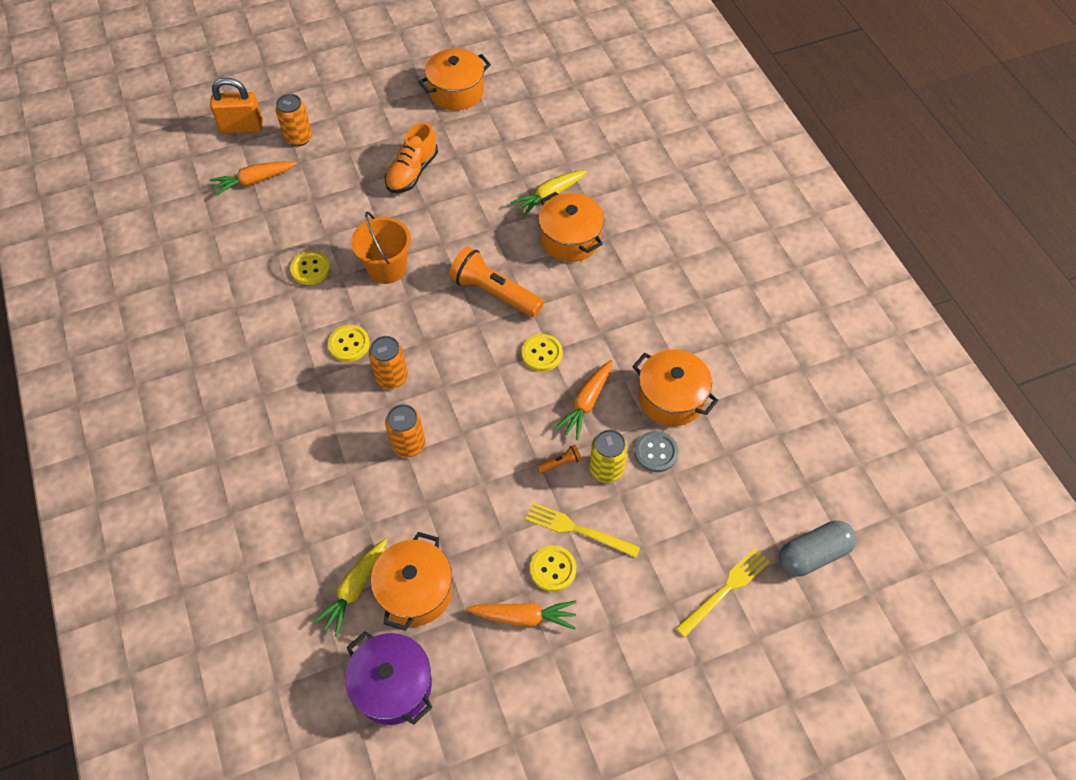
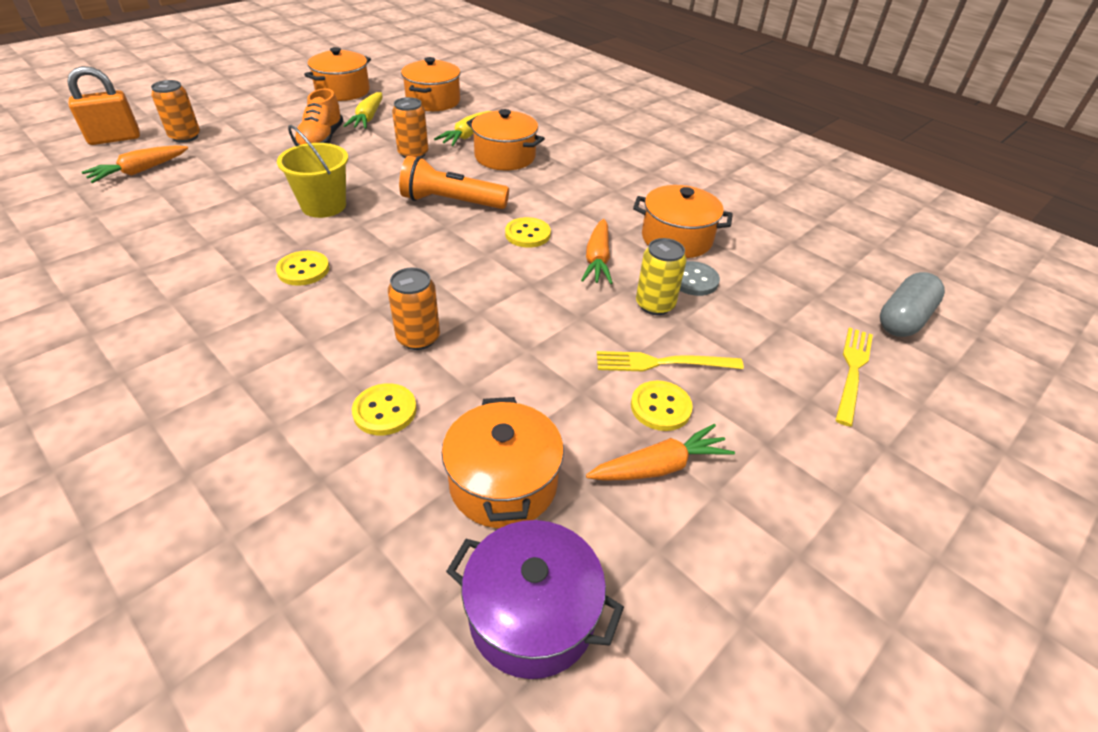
camera: 25 degrees left, 15 degrees down
(310, 269) = (232, 221): yellow button -> yellow button (385, 411)
(354, 589) = (415, 508): yellow carrot -> yellow carrot (368, 118)
(387, 268) = (324, 206): orange bucket -> yellow bucket
(392, 377) = (369, 286): orange can -> orange can (413, 154)
(538, 129) = (433, 101): none -> orange pot
(560, 463) = (604, 311): orange flashlight -> none

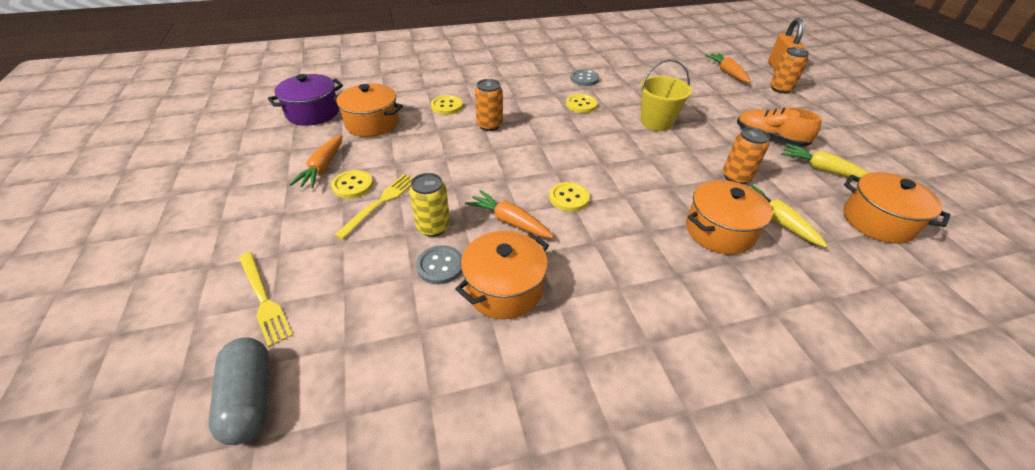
camera: 120 degrees right, 0 degrees up
(204, 286) = (584, 79): none -> grey button
(343, 91) = (895, 168): orange pot -> none
(451, 202) = (638, 175): orange flashlight -> none

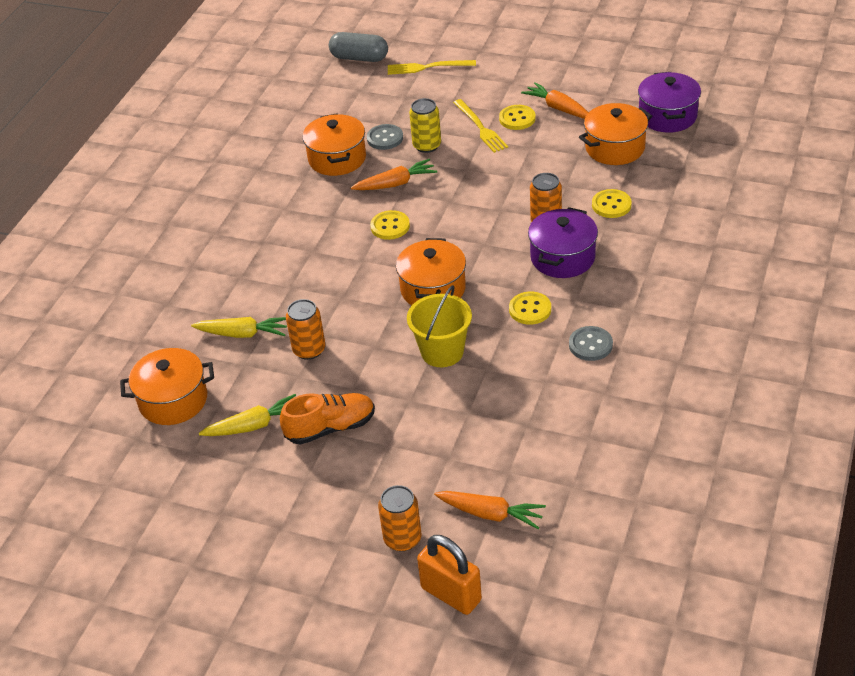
camera: 130 degrees right, 0 degrees up
(520, 108) = (562, 257): none -> purple pot
(719, 231) = (270, 291): orange pot -> orange pot (433, 289)

